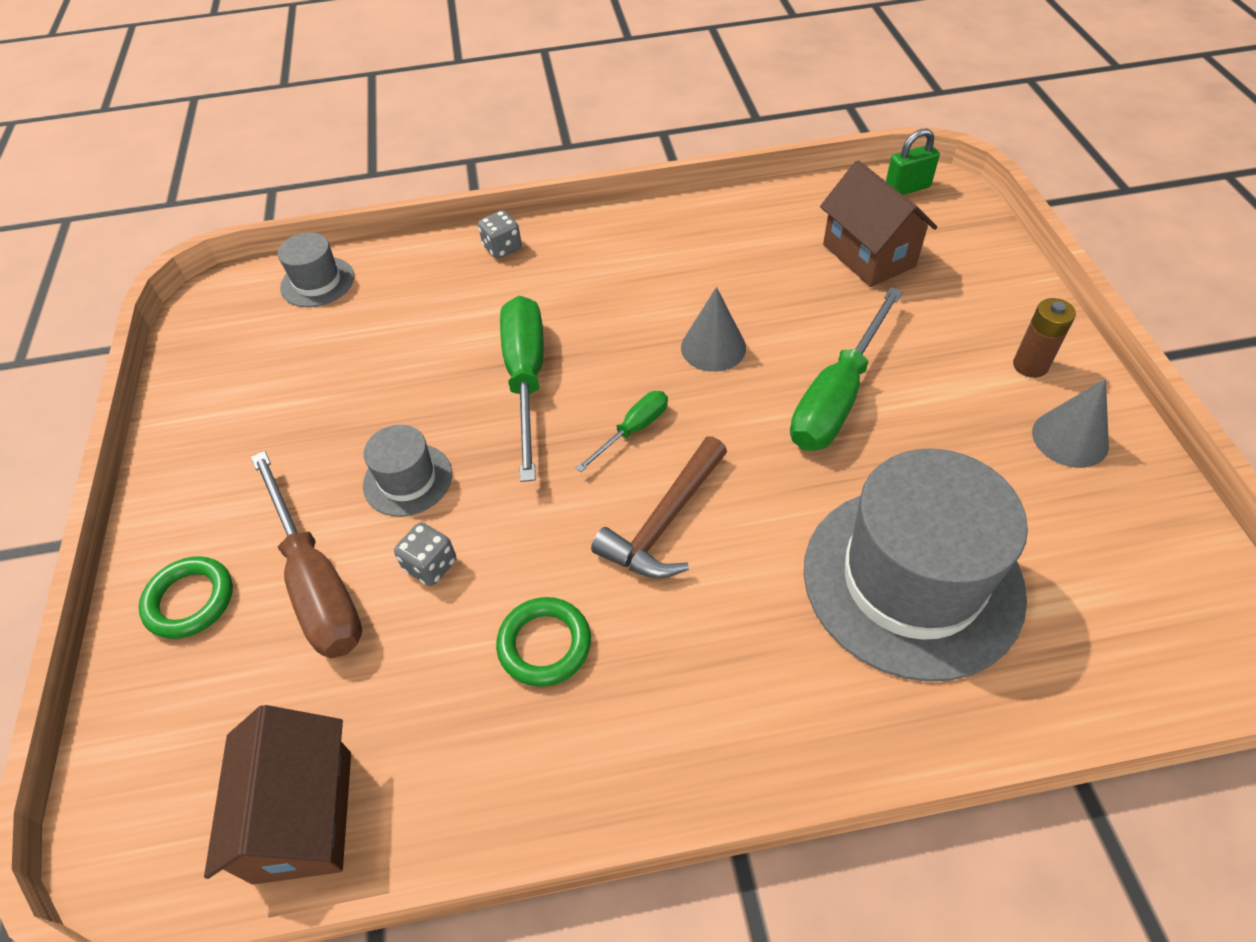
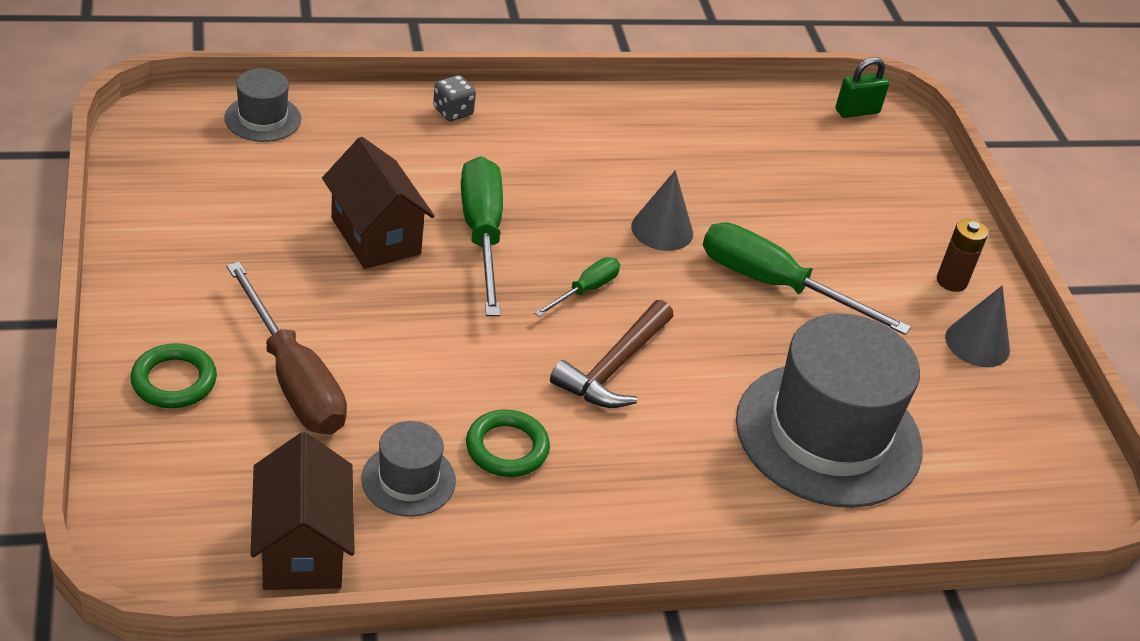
camera: 10 degrees left, 10 degrees down
(408, 479) = (372, 306): grey hat -> grey hat (408, 480)
(431, 565) = (400, 377): grey dice -> none
(837, 396) = (775, 285): green screwdriver -> green screwdriver turned 90 degrees clockwise
(868, 255) = (814, 168): brown house -> brown house (375, 236)

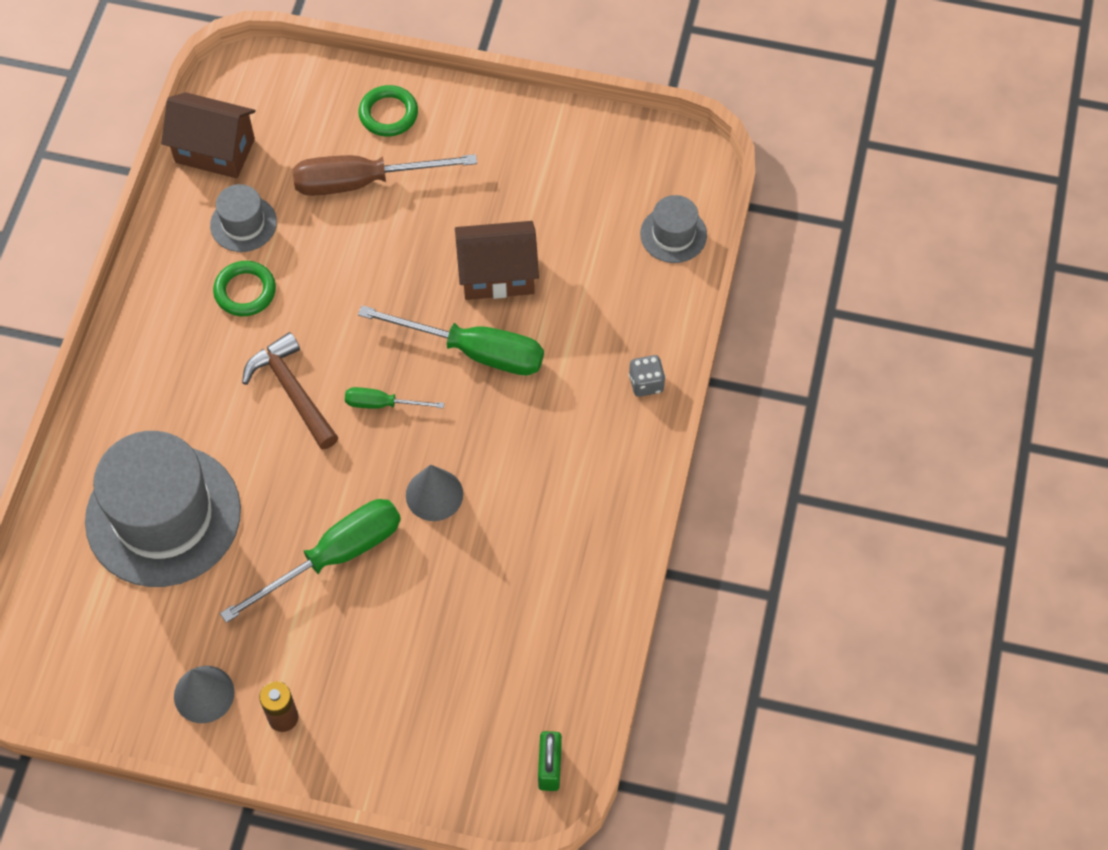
camera: 120 degrees right, 20 degrees up
(585, 290) = (382, 404): green screwdriver -> green screwdriver turned 120 degrees clockwise

